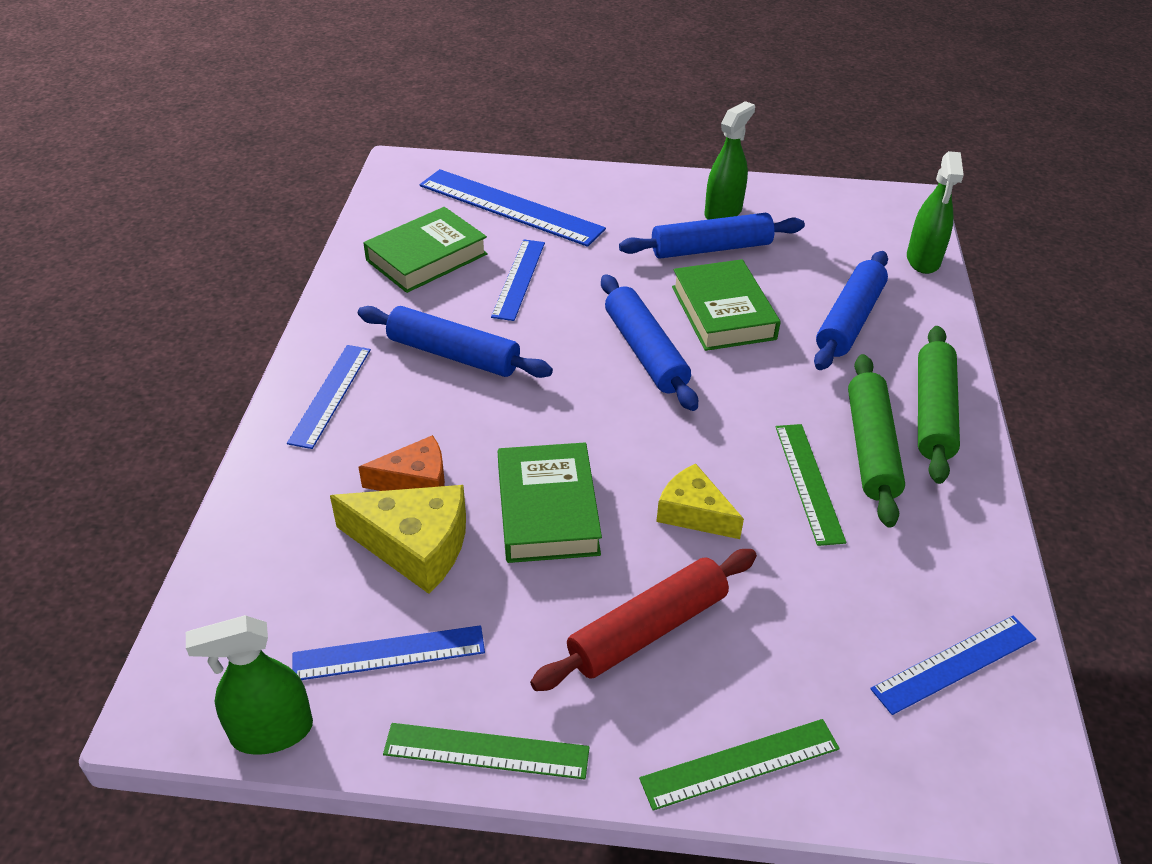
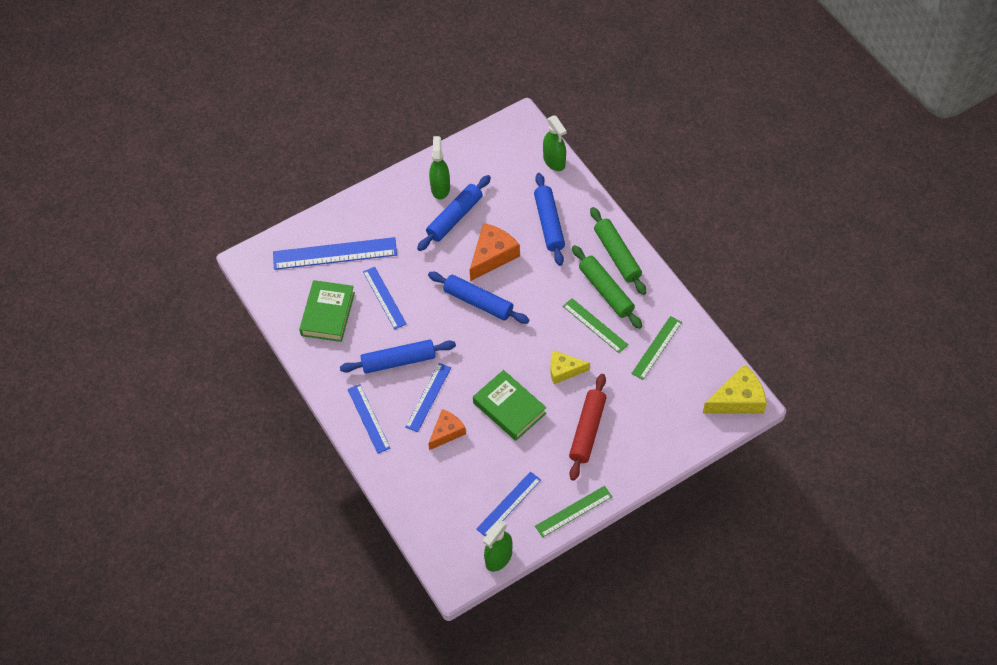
camera: 35 degrees left, 15 degrees up
(414, 545) = (475, 459): yellow cheese -> yellow cheese (738, 399)
(723, 312) = (492, 256): green book -> orange cheese
(740, 764) = (655, 456): green ruler -> green ruler (656, 348)
(954, 663) = (696, 369): blue ruler -> blue ruler (428, 397)

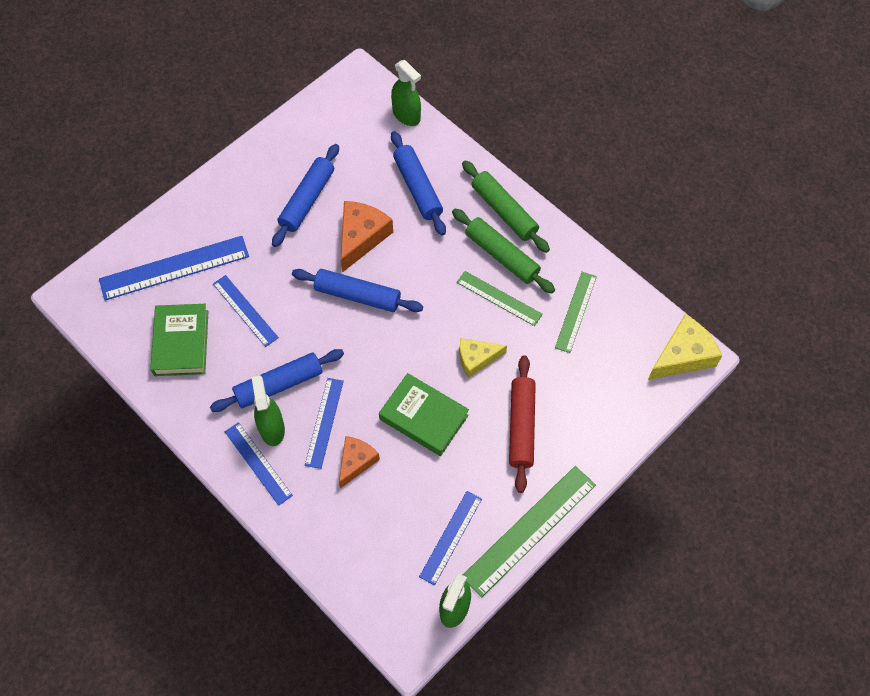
camera: 15 degrees left, 5 degrees up
(440, 188) = (283, 168): green spray bottle -> green spray bottle (272, 428)
(573, 511) = (529, 530): green ruler -> green ruler, size x1.64

